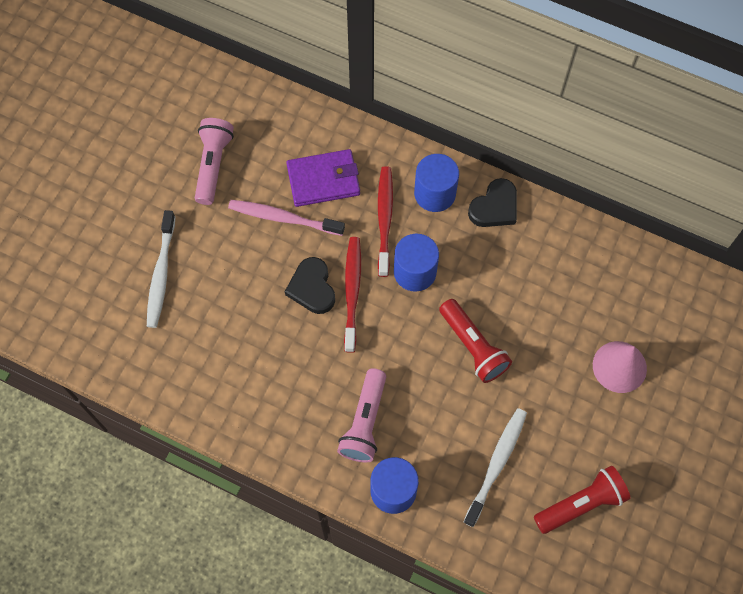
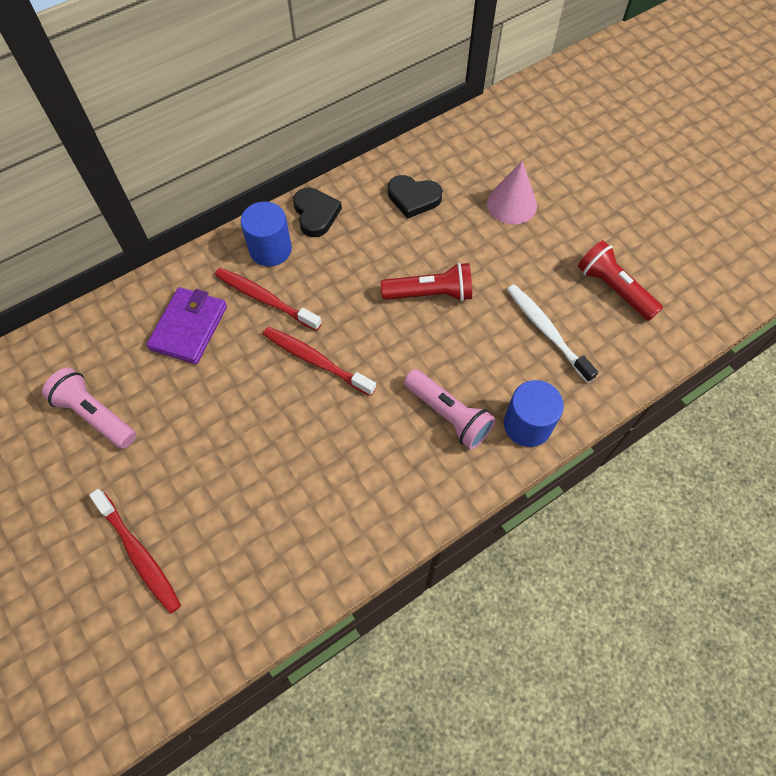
camera: 60 degrees left, 5 degrees down
(129, 265) = (139, 554): none -> red toothbrush
(161, 274) = (172, 526): white toothbrush -> none
(283, 218) = (200, 380): pink toothbrush -> none
(312, 288) = (288, 392): black heart -> black heart (413, 198)
(415, 272) = (332, 302): blue cylinder -> none
(581, 503) = (613, 289): red flashlight -> red flashlight turned 45 degrees counterclockwise

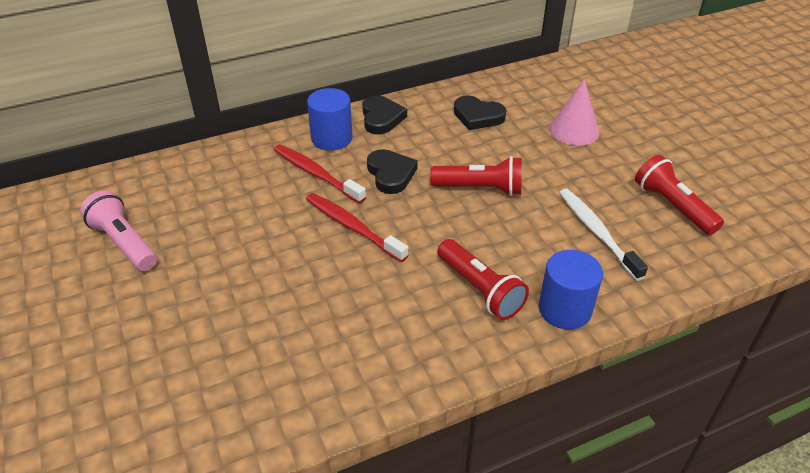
camera: 10 degrees right, 20 degrees down
(139, 554) = (123, 366): red toothbrush -> none
(189, 328) = (237, 187): purple wallet -> none
(340, 288) = (391, 174): none -> black heart
(448, 415) = (480, 289): pink flashlight -> red flashlight

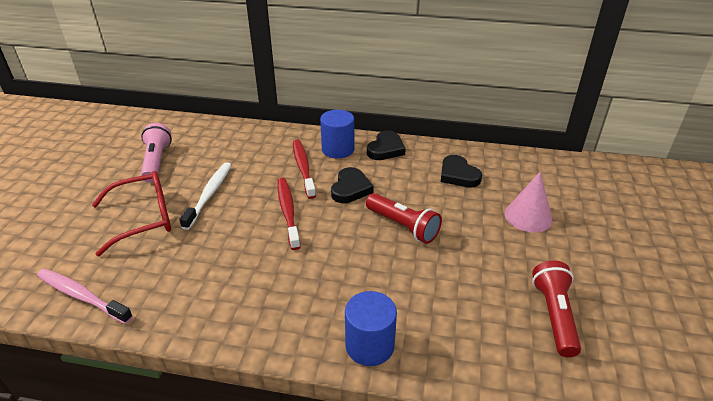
camera: 35 degrees right, 5 degrees down
(192, 313) = (144, 218): none -> red glasses
(223, 431) = (82, 296): none -> pink toothbrush
(480, 289) = (324, 296): red flashlight -> none
(597, 232) = (461, 302): white toothbrush -> white toothbrush (209, 194)

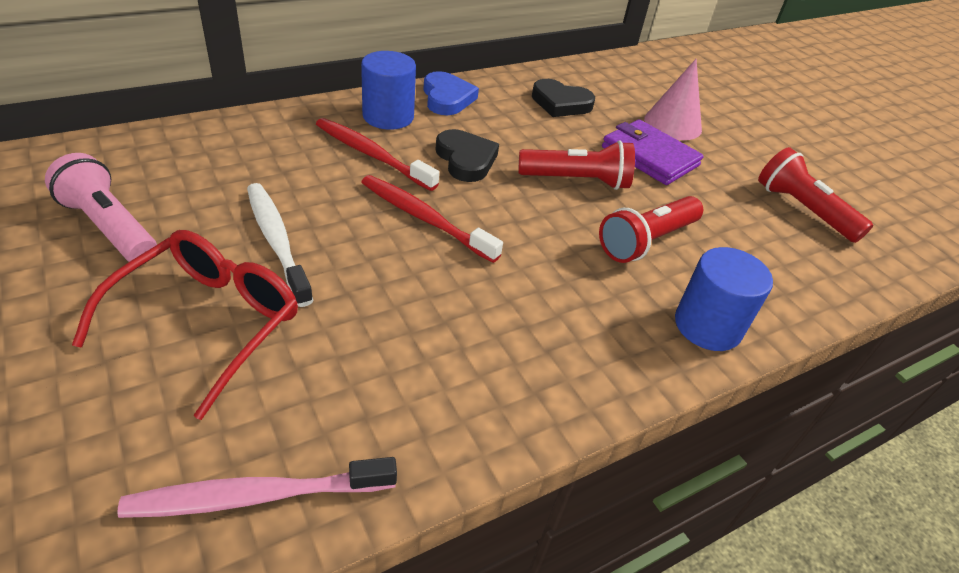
camera: 45 degrees left, 5 degrees up
(385, 149) = (447, 98): black heart -> blue heart
(399, 280) = (646, 241): none -> red flashlight
(477, 231) = (649, 156): none -> purple wallet

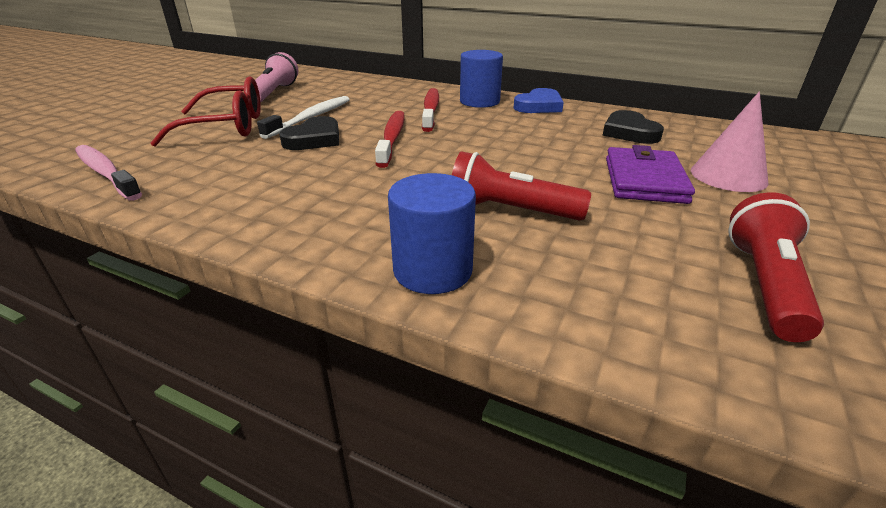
camera: 60 degrees right, 10 degrees down
(466, 159) = (480, 129): black heart -> black heart (314, 139)
(577, 180) = (536, 165): red flashlight -> none

